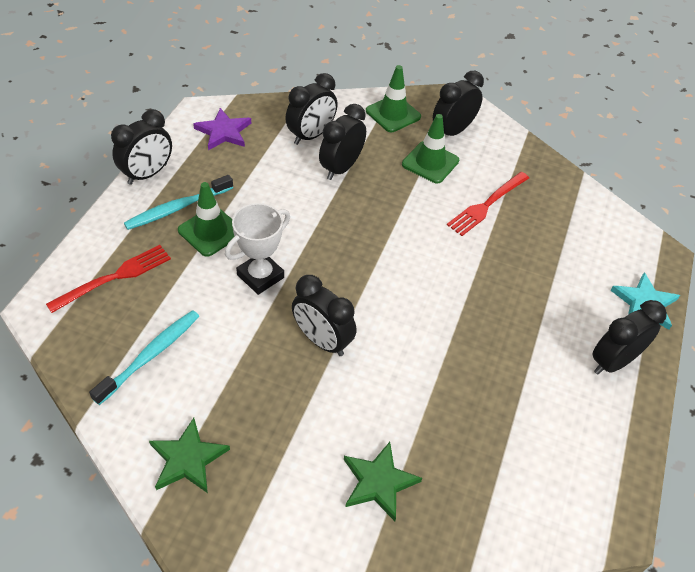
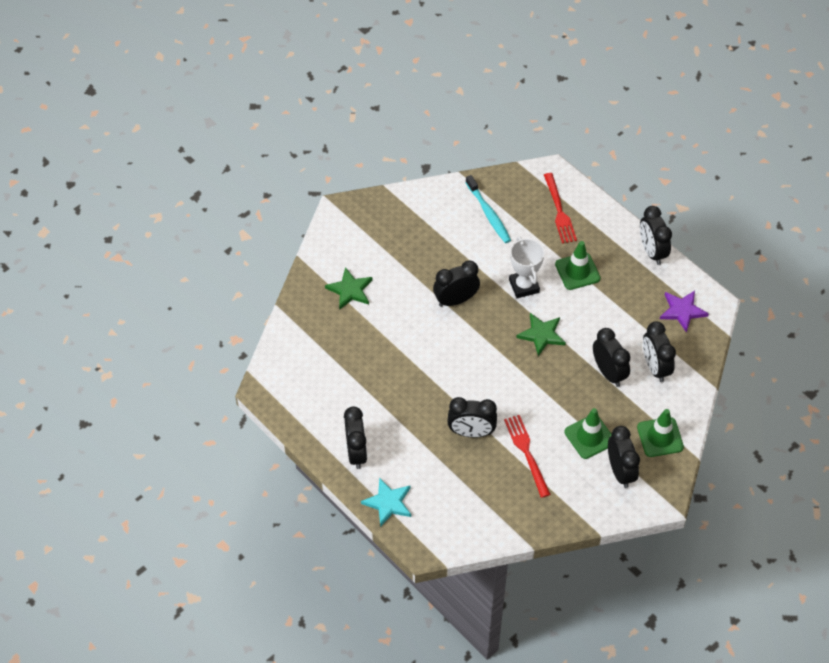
camera: 120 degrees right, 5 degrees up
(177, 208) = (608, 259): turquoise toothbrush -> none
(187, 459) = (411, 212): green star -> green star (541, 335)
(499, 259) = (471, 432): none -> black clock

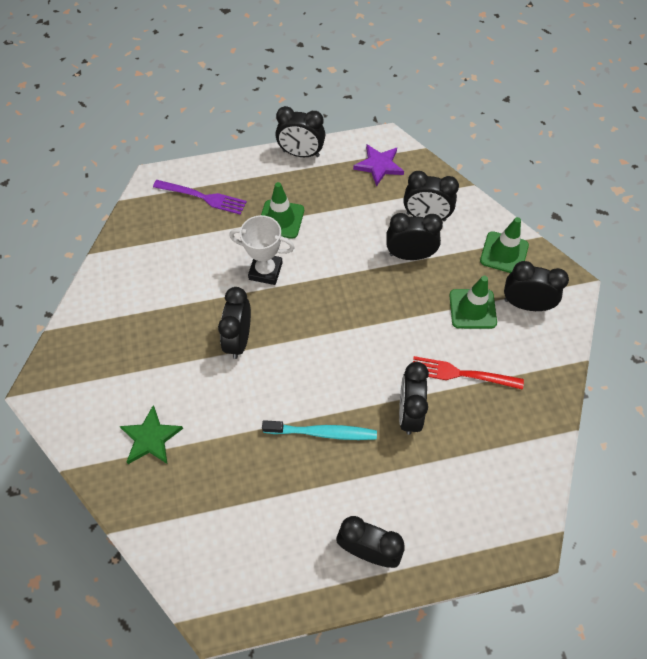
camera: 60 degrees left, 5 degrees up
(388, 503) = (453, 550): turquoise star -> none
(471, 432) = (409, 413): black clock -> black clock turned 150 degrees clockwise
(488, 214) = (159, 255): turquoise toothbrush -> turquoise toothbrush (323, 432)
(541, 335) = (332, 286): green star -> none
(559, 211) = (203, 197): red fork -> purple fork

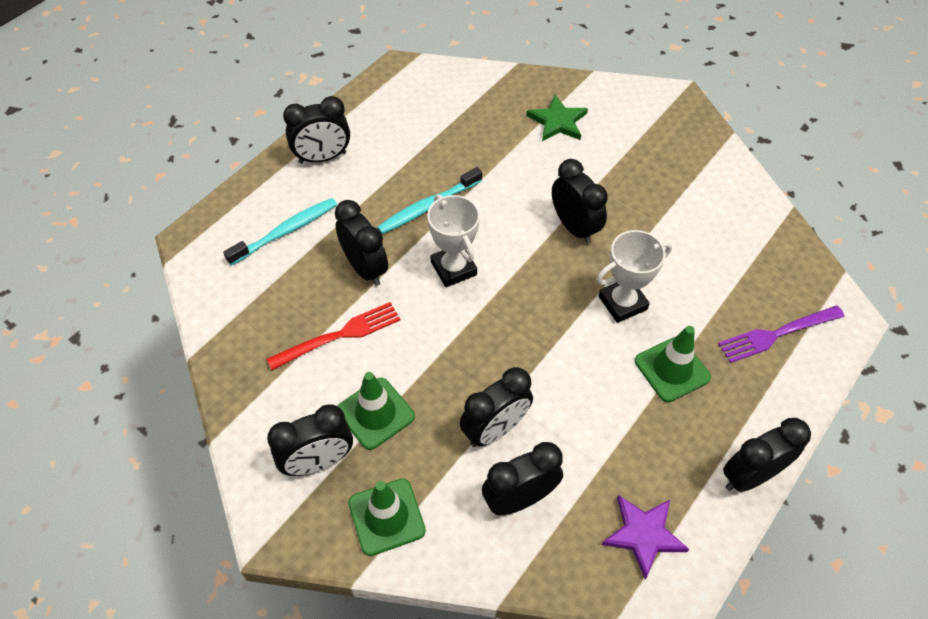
camera: 140 degrees right, 5 degrees down
(347, 368) = (453, 268): none -> white trophy
(447, 491) = (286, 231): none -> turquoise toothbrush

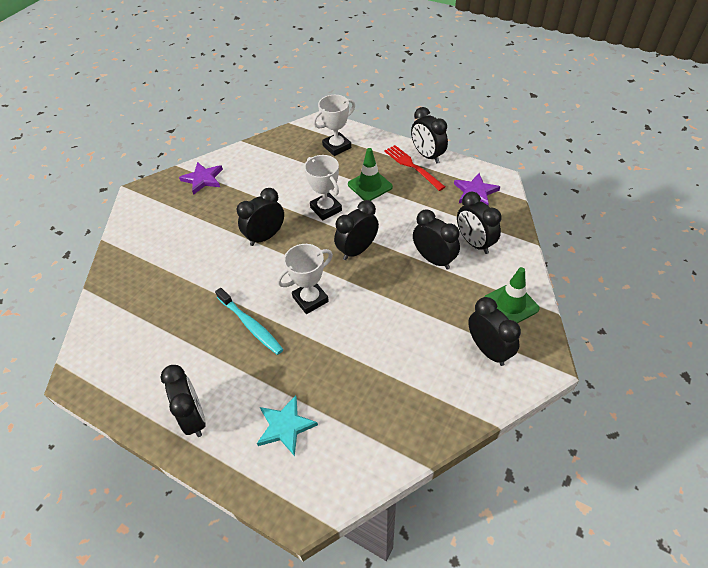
camera: 95 degrees left, 5 degrees down
(286, 231) = (285, 426): turquoise toothbrush -> turquoise star
(340, 335) = (383, 360): red fork -> red fork (412, 166)
(365, 268) = (318, 356): black clock -> black clock (357, 250)
(375, 413) = (441, 324): green traffic cone -> none
(558, 122) = (159, 255): green star -> none
(700, 162) = (203, 179): none -> purple star
(776, 334) = (337, 147): purple fork -> white trophy

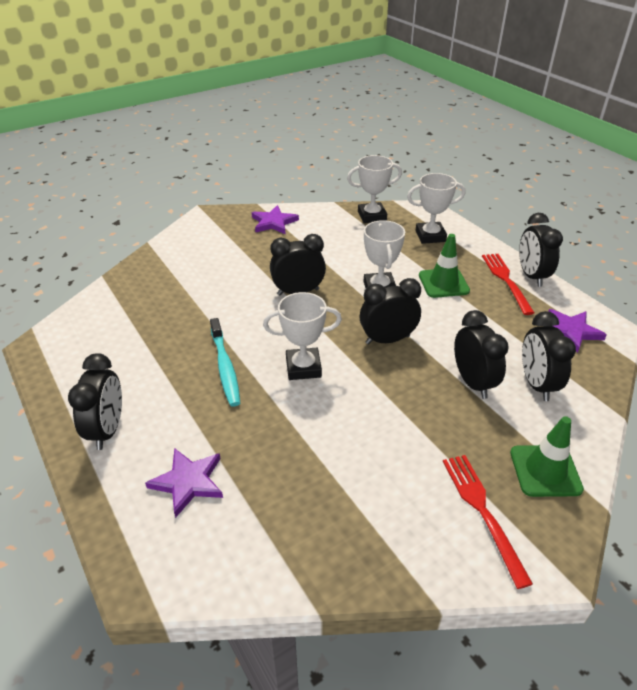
camera: 25 degrees right, 10 degrees down
(280, 144) = (372, 216): none -> white trophy
(285, 426) = (188, 482): turquoise star -> purple star
(488, 350) = (482, 511): black clock -> red fork

